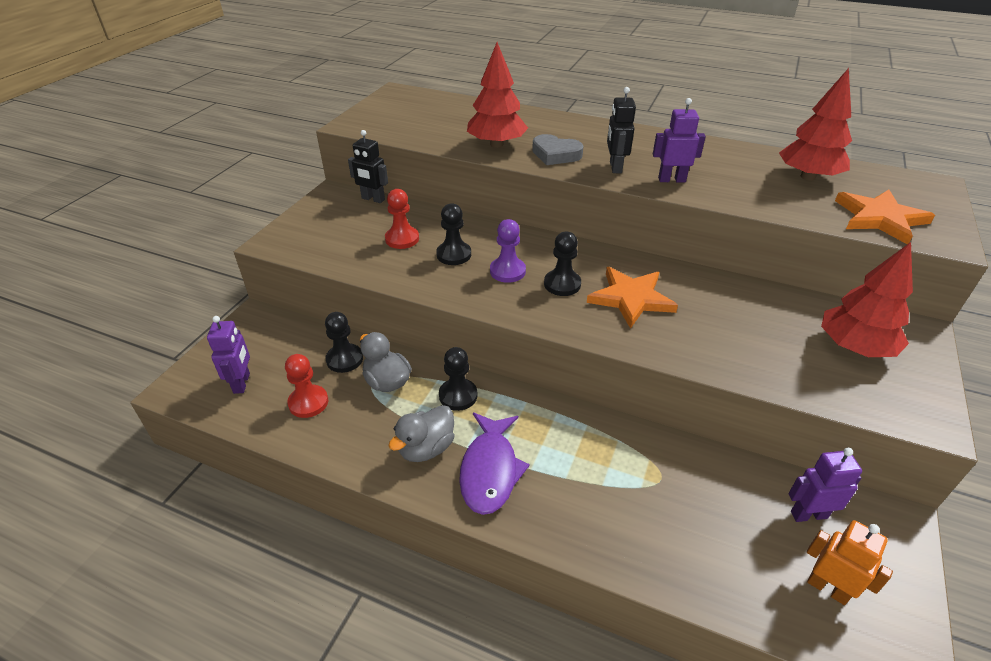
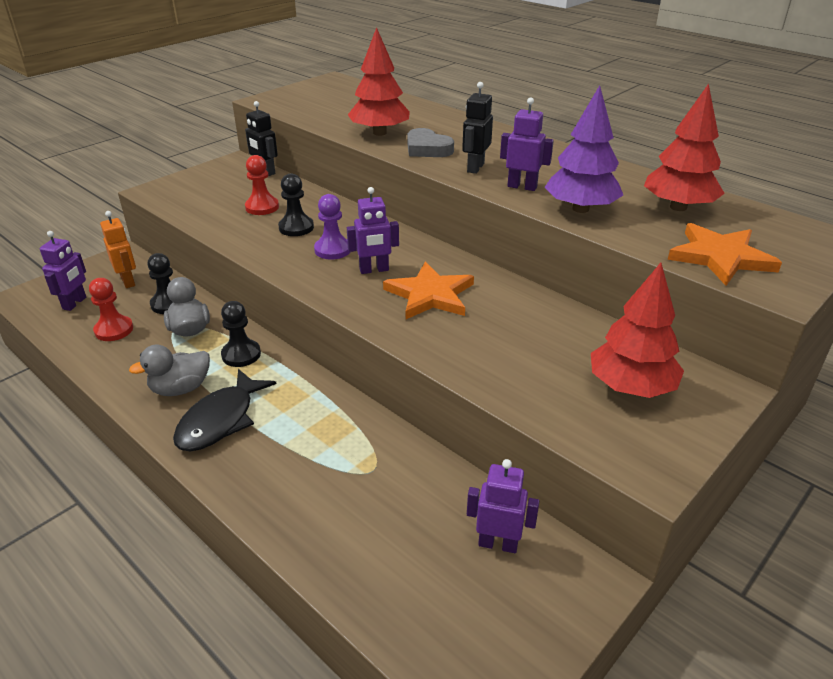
camera: 20 degrees right, 5 degrees down
(490, 470) = (220, 420): purple fish -> black fish
(562, 284) = (374, 270): black pawn -> purple robot
(737, 193) = (580, 209): none -> purple tree
(827, 588) = (461, 612): orange robot -> orange robot (128, 281)

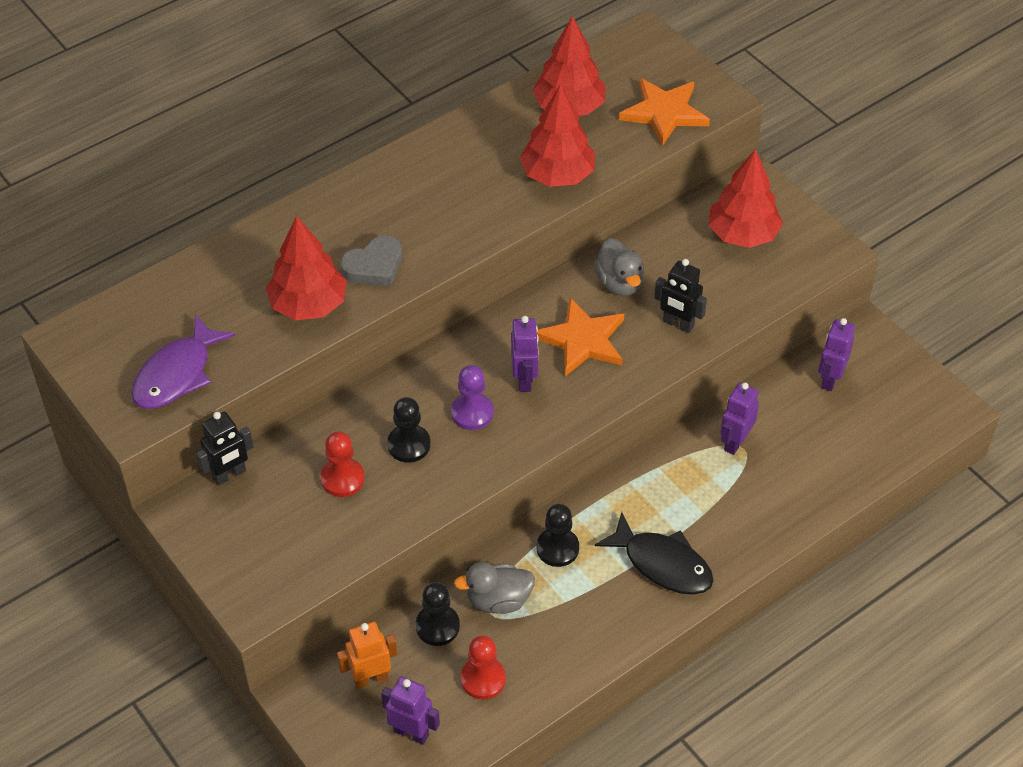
camera: 80 degrees left, 15 degrees up
(180, 389) = (607, 601): grey duck -> grey duck (619, 283)
(306, 105) = (177, 374): none -> purple fish
(475, 168) = (440, 234): black robot -> black robot (678, 324)
(522, 187) = (498, 206): purple robot -> purple robot (735, 442)
(580, 209) = (557, 175): purple tree -> red tree

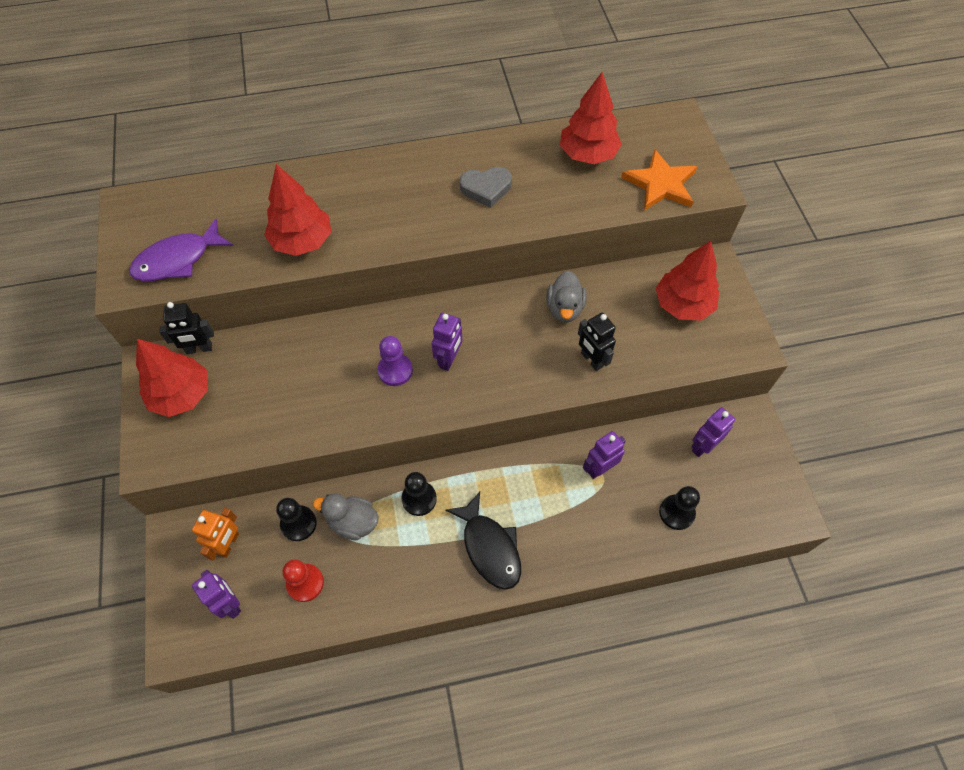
camera: 25 degrees right, 10 degrees up
(342, 479) = (272, 385): red pawn -> none
(370, 678) = (229, 544): orange robot -> orange robot turned 105 degrees clockwise
(374, 266) = (367, 228): grey heart -> grey heart (486, 189)
(409, 445) = (335, 377): black pawn -> black pawn (676, 512)
(557, 175) = (547, 205): red tree -> red tree (181, 395)
(582, 340) = (510, 344): orange star -> none

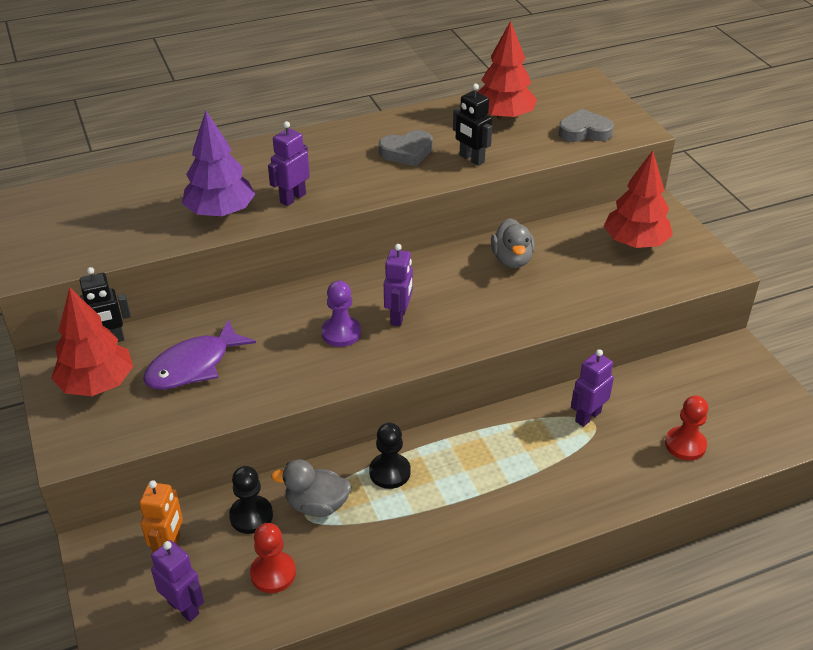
camera: 10 degrees left, 20 degrees down
(178, 260) = (84, 242): purple fish -> purple fish (193, 366)
(302, 241) = (220, 212): red tree -> purple tree
(489, 547) = (484, 506): black fish -> none
(591, 360) = (554, 299): black robot -> black robot (471, 159)
(660, 184) = (584, 131): orange star -> grey heart
(676, 512) = (685, 445): black pawn -> red pawn
(702, 446) = (693, 382): purple robot -> purple robot (292, 198)

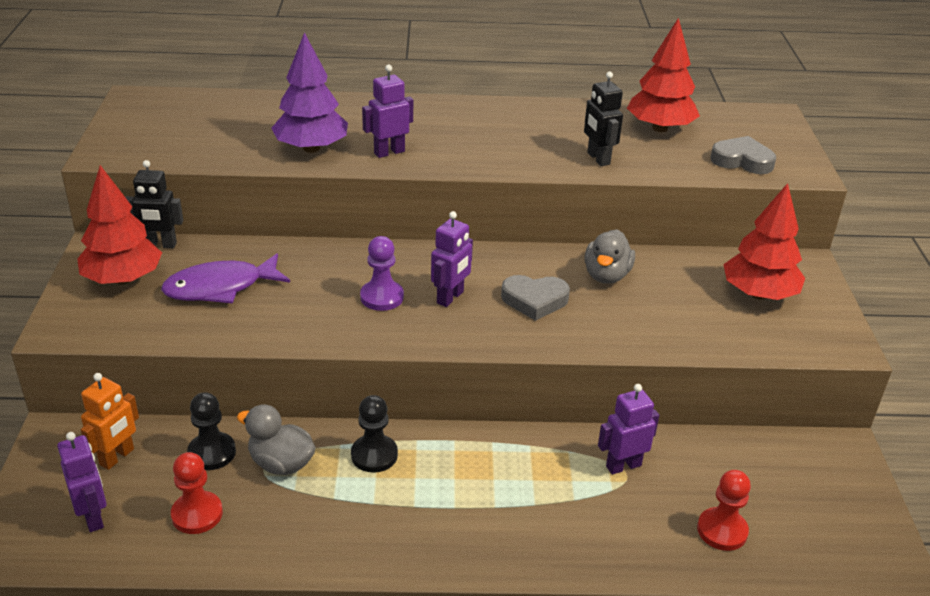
camera: 20 degrees right, 5 degrees down
(407, 152) = (534, 138): grey heart -> grey heart (534, 300)

